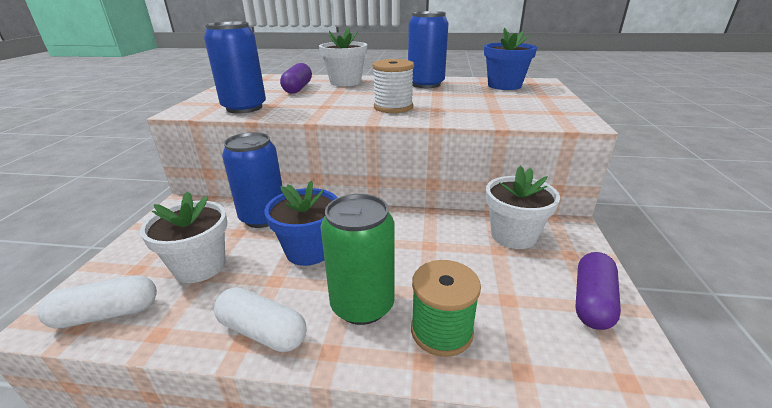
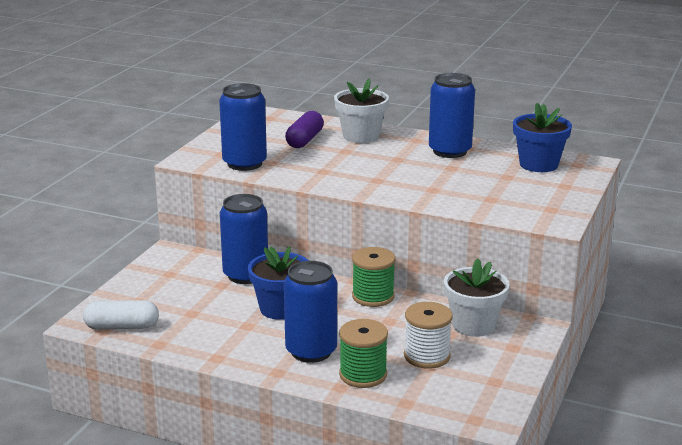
camera: 15 degrees right, 5 degrees down
(200, 266) = (188, 306): white flower pot -> none
(262, 331) = (233, 354): white capsule -> none
(362, 305) = (311, 351): green can -> blue can
(393, 107) = (391, 181): white spool -> white spool (427, 356)
(399, 220) = (373, 296): none -> green spool
(592, 301) = (496, 378): purple capsule -> none

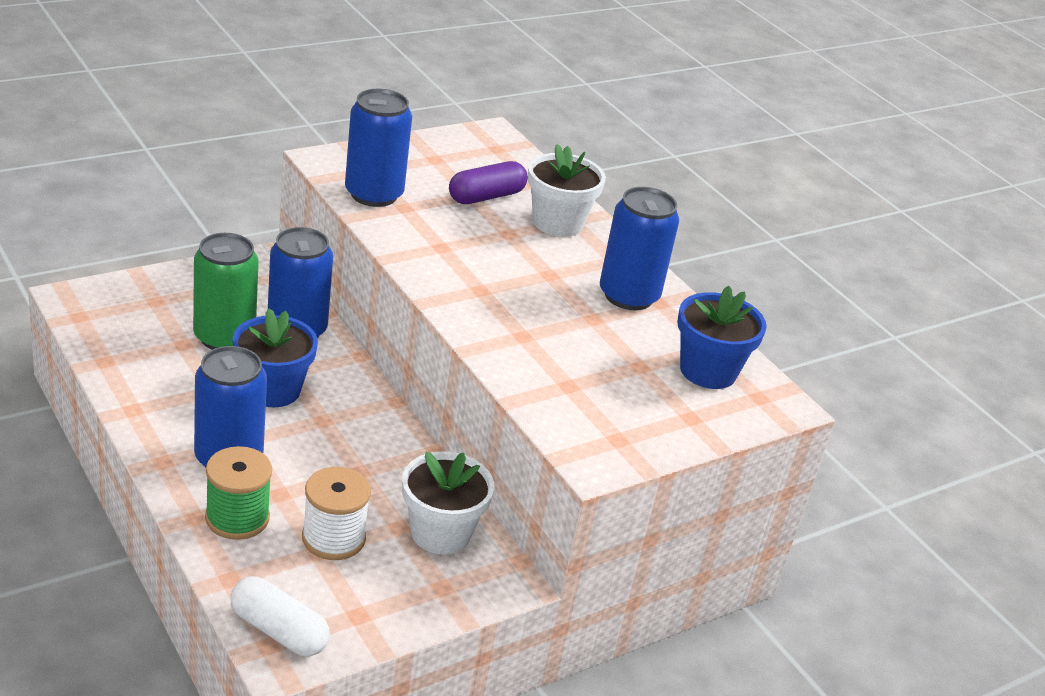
camera: 30 degrees right, 10 degrees up
(122, 327) = (100, 322): white capsule -> white capsule (278, 630)
(210, 298) = (224, 337): none -> green can
(373, 296) = (386, 432): green spool -> none

